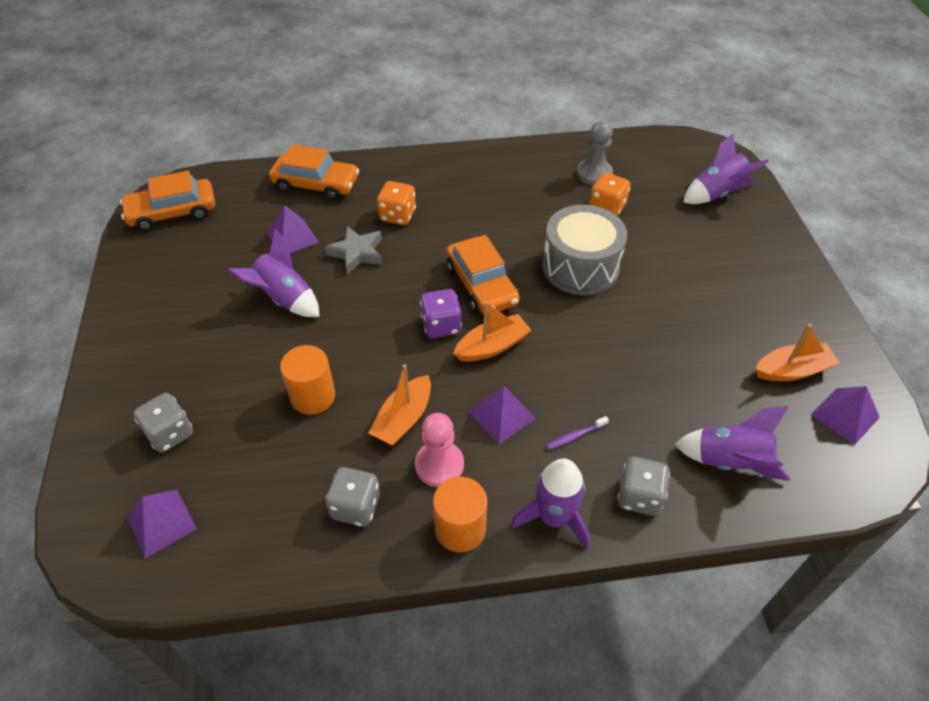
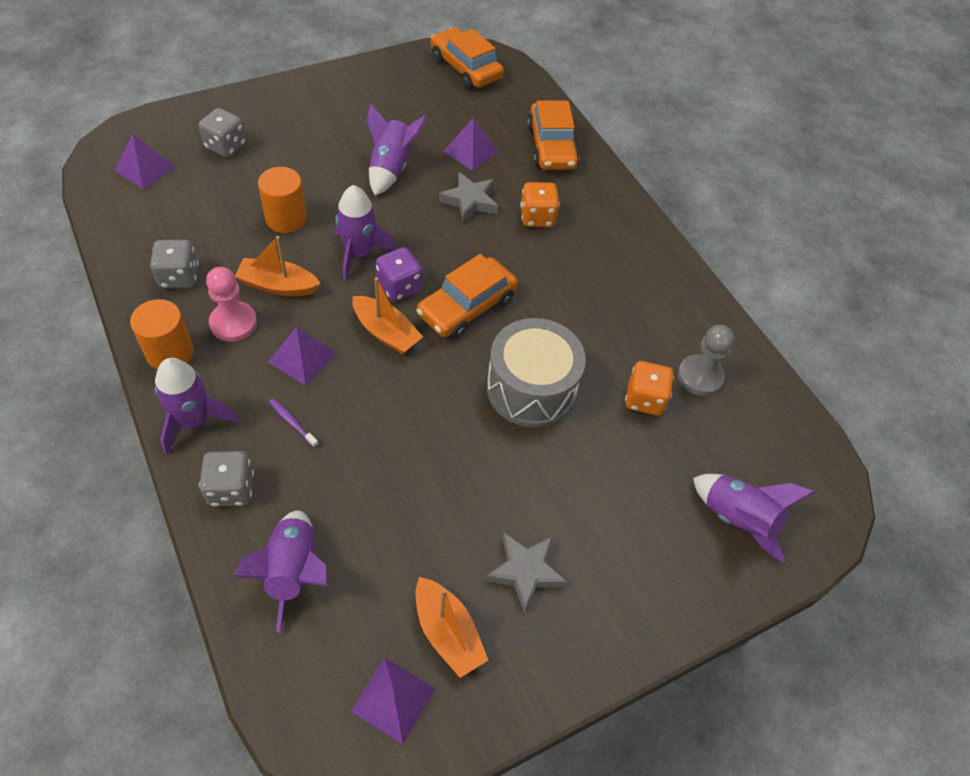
camera: 65 degrees right, 5 degrees up
(388, 346) = (359, 254): none -> purple rocket
(745, 313) = (525, 571): none -> grey star

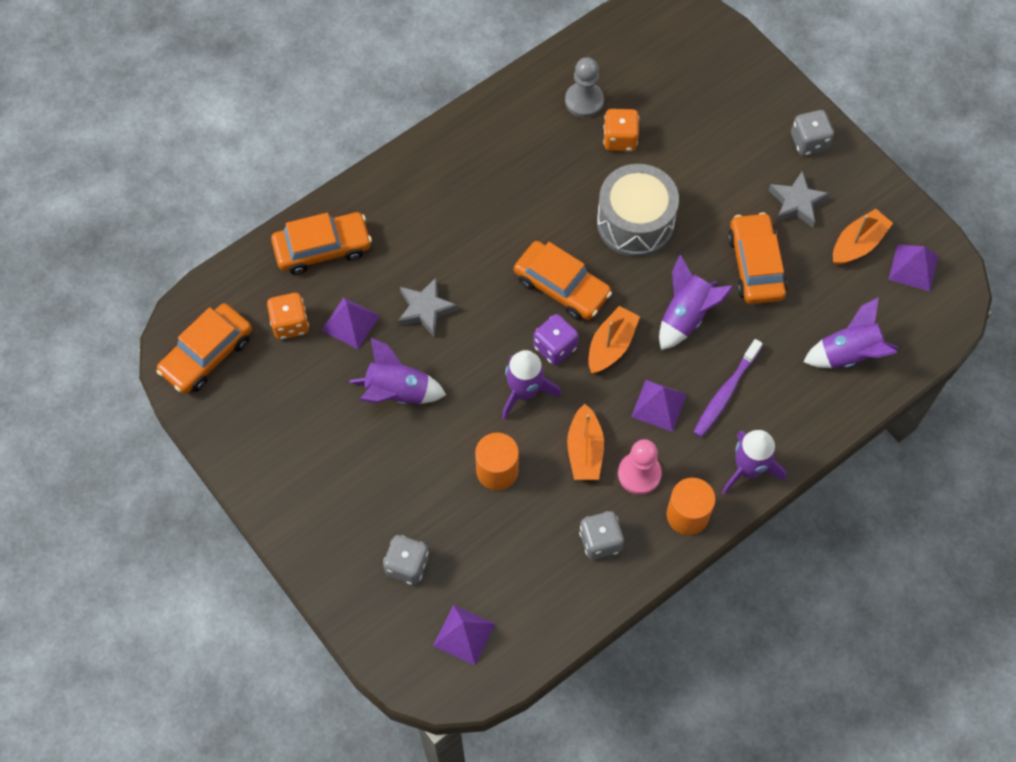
camera: 95 degrees left, 10 degrees up
(231, 489) = (799, 419): grey dice -> grey dice (809, 142)
(292, 422) = (725, 393): purple toothbrush -> purple toothbrush, size x1.90
(446, 497) = (755, 265): none -> orange car
(537, 217) = (431, 246): orange dice -> orange dice (290, 324)
(737, 519) = (709, 72): purple rocket -> purple rocket (686, 316)

